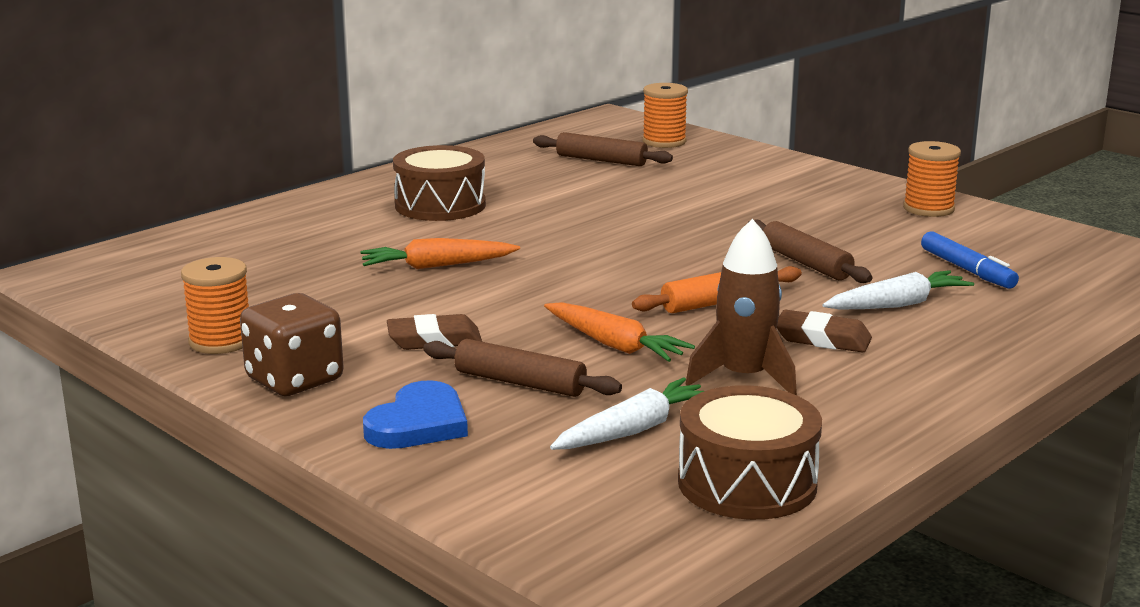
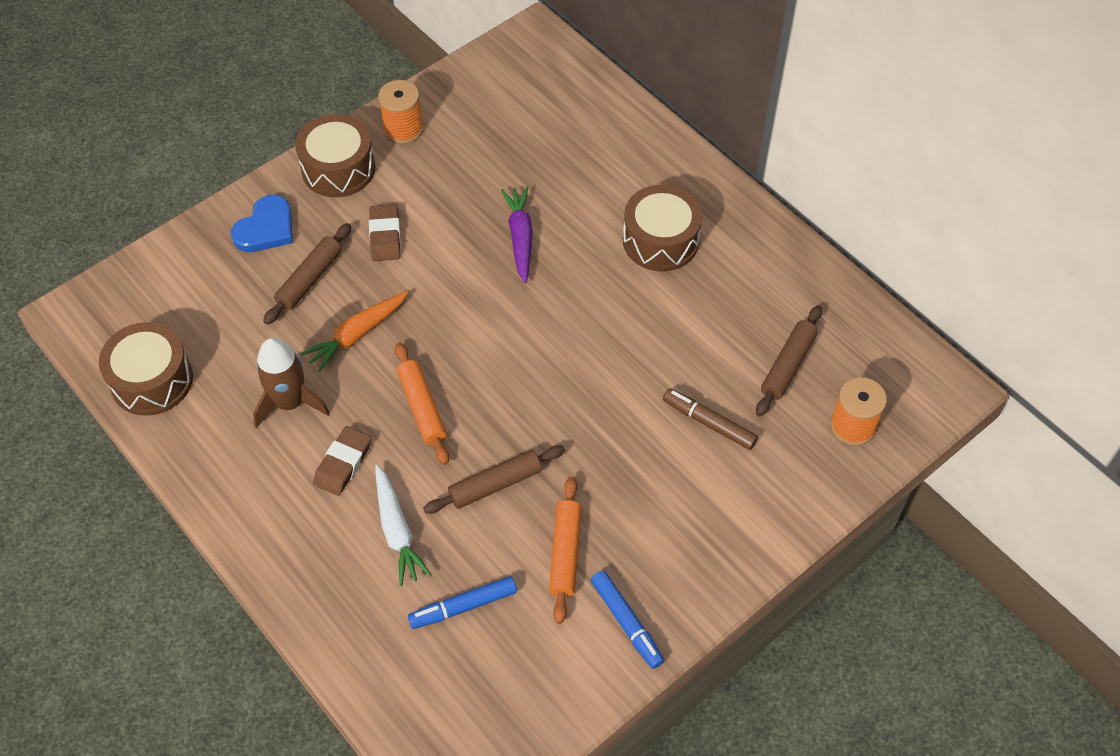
camera: 95 degrees right, 35 degrees up
(294, 380) = (338, 168): brown dice -> brown drum
(418, 423) = (266, 228): blue heart -> blue heart turned 90 degrees counterclockwise
(436, 266) = (520, 237): orange carrot -> purple carrot
(634, 430) = (231, 332): white carrot -> none
(682, 185) = (709, 423): none -> brown marker
(870, 232) = (565, 553): none -> orange rolling pin
(928, 209) = (626, 622): orange spool -> blue marker

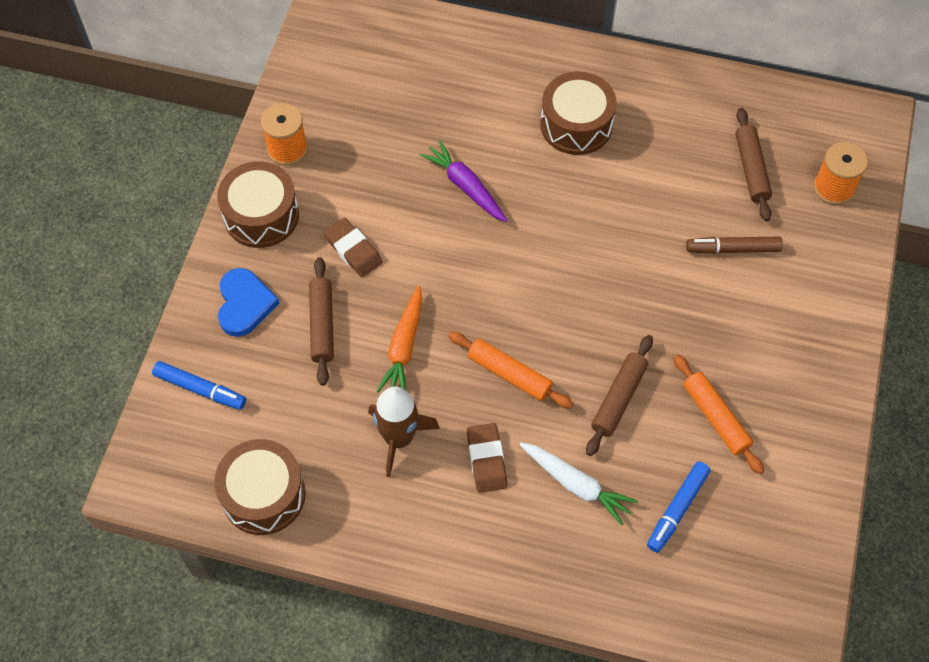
camera: 35 degrees left, 5 degrees up
(626, 622) = (802, 440): blue marker -> blue marker (200, 389)

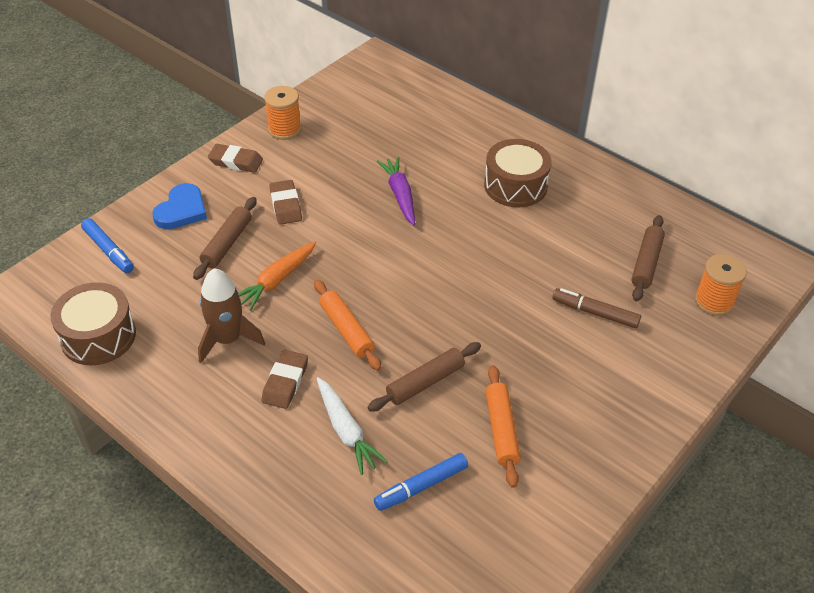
camera: 25 degrees right, 15 degrees down
(261, 215) = (236, 161): brown drum -> brown eraser

